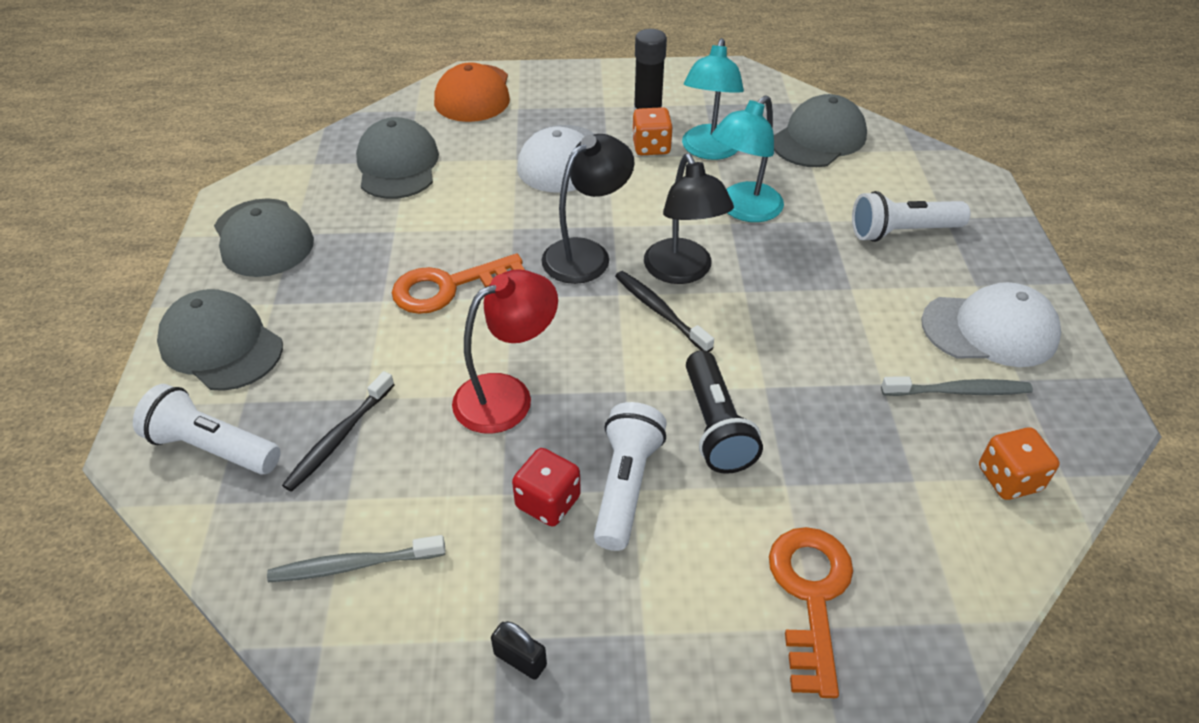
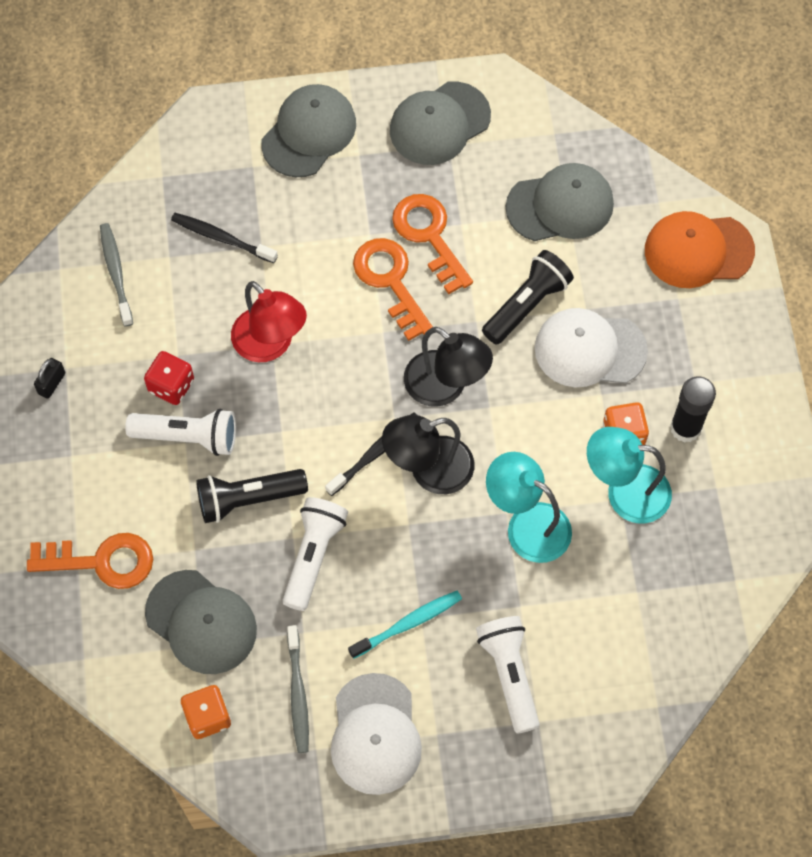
camera: 85 degrees right, 20 degrees up
(212, 448) = (208, 159): white flashlight -> white flashlight (313, 556)
(402, 254) = (429, 236): none -> orange key
(502, 193) = (526, 304): none -> black flashlight
(818, 138) = (664, 606): grey cap -> grey cap (201, 622)
(859, 298) = (408, 624): none -> turquoise toothbrush

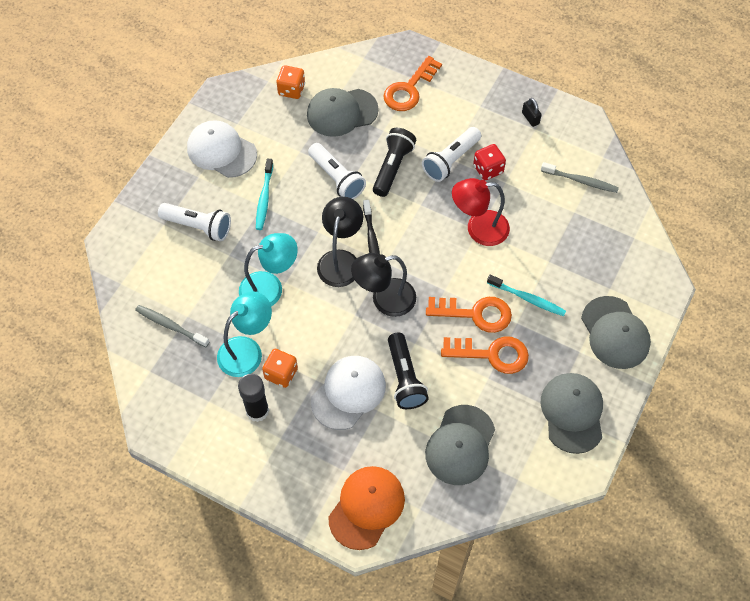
camera: 125 degrees right, 5 degrees down
(222, 238) = (568, 244): black toothbrush -> none
(298, 694) = (270, 131): grey toothbrush -> grey toothbrush (170, 326)
(330, 240) = (527, 299): none -> turquoise toothbrush

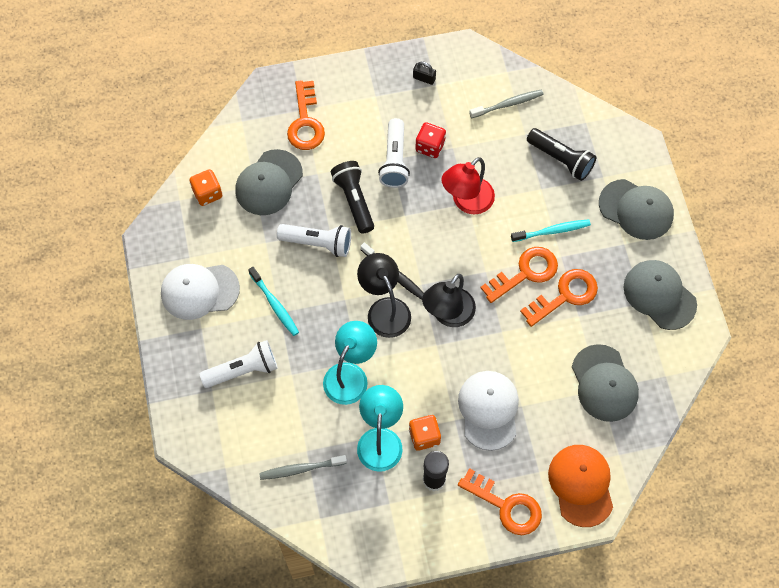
camera: 40 degrees left, 5 degrees up
(293, 474) = (506, 505): none -> orange key
(405, 378) = (519, 365): black flashlight -> black flashlight (561, 159)

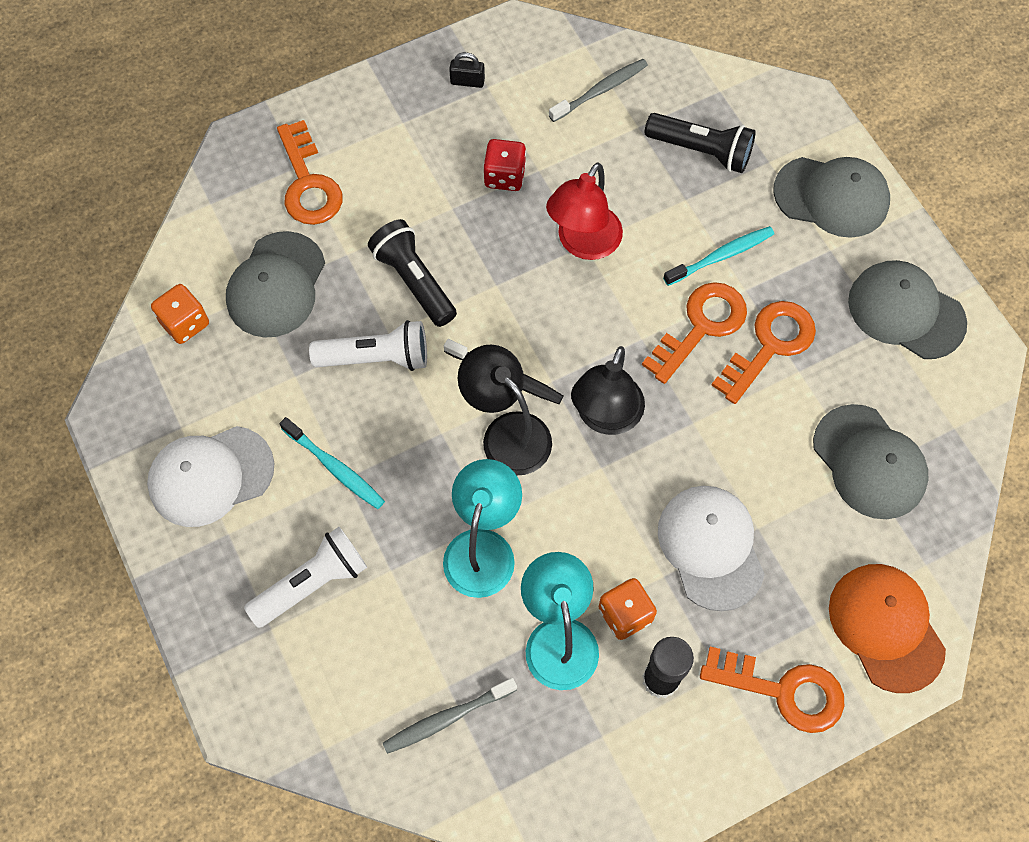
camera: 15 degrees left, 0 degrees up
(394, 160) = (458, 208): white flashlight -> none

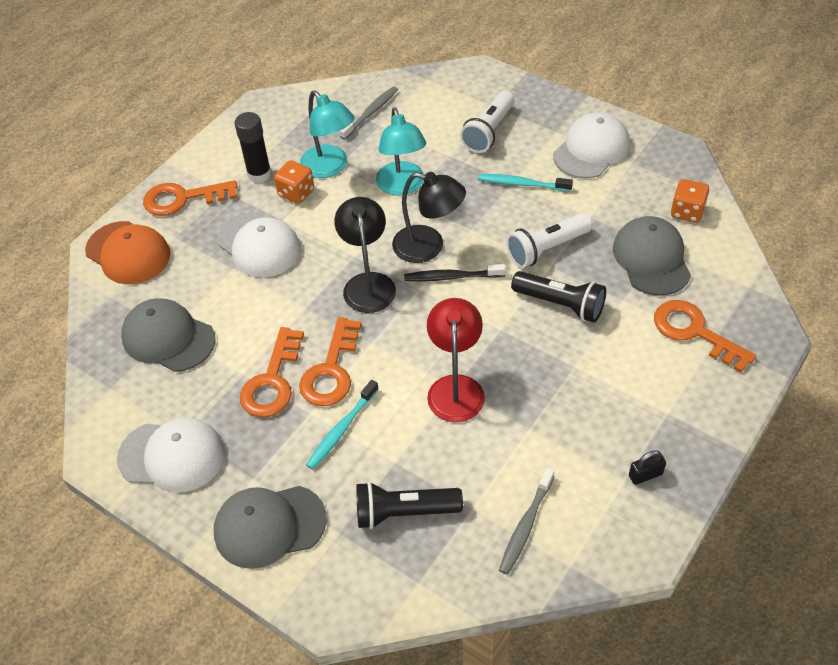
camera: 155 degrees right, 15 degrees down
(504, 176) = (553, 409): red dice -> none
(906, 312) = (172, 456): grey cap -> white cap

